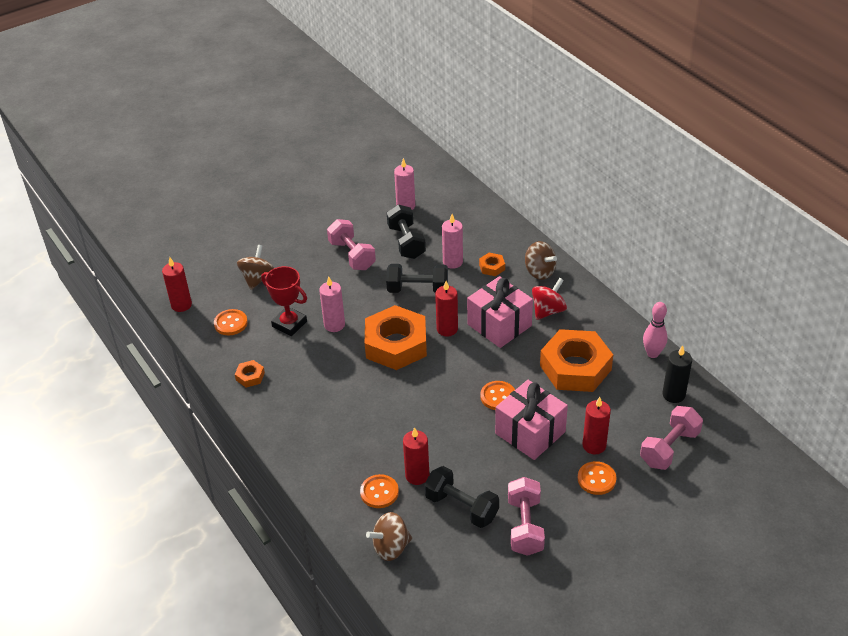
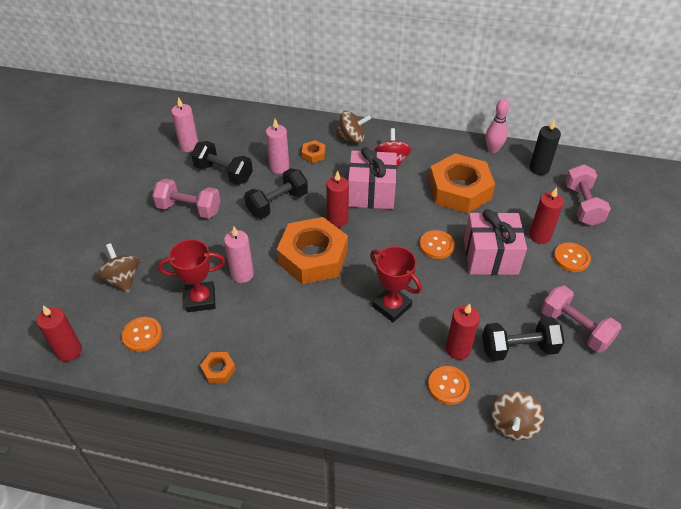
camera: 45 degrees left, 5 degrees up
(408, 415) = (391, 306): none -> red trophy

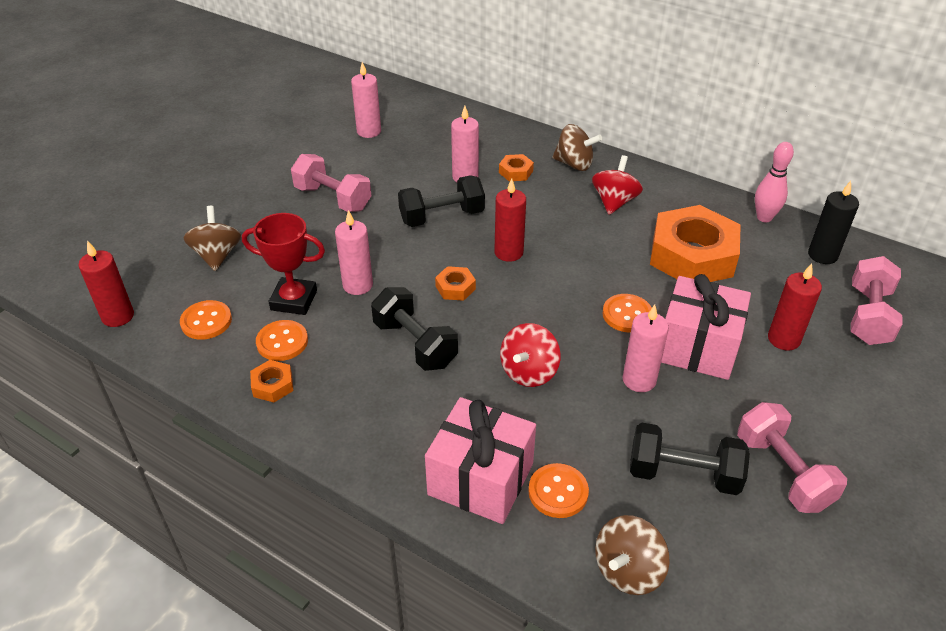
camera: 20 degrees right, 5 degrees down
(223, 173) = (394, 169): black dumbbell -> black dumbbell (415, 344)
(313, 257) = (455, 288): orange nut -> orange nut, size x0.42
(371, 193) = (569, 231): pink gift -> pink gift (481, 479)
(391, 306) = (529, 372): red trophy -> red spinning top
(458, 349) = (594, 450): red candle -> none
(464, 291) = (639, 380): none -> pink candle
(571, 258) = (819, 379): orange button -> orange button (282, 342)

